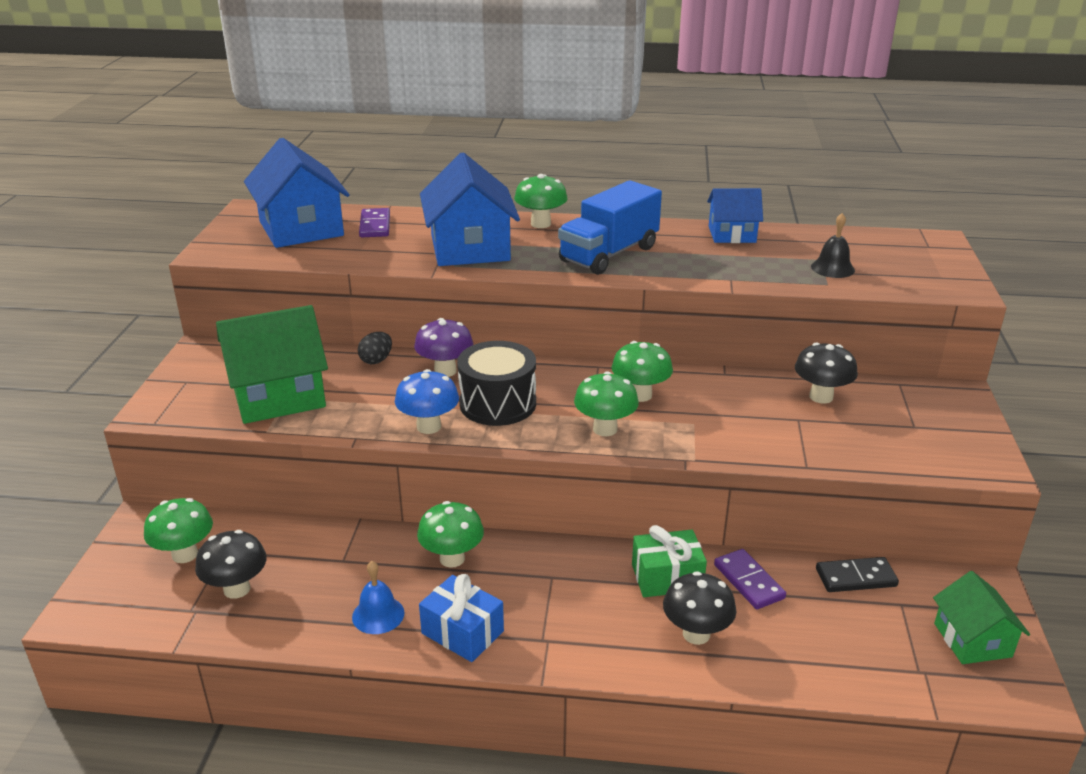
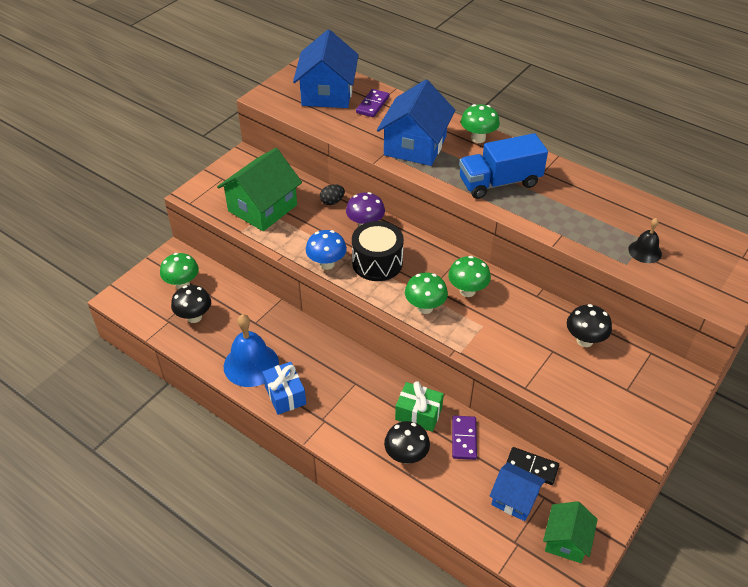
camera: 30 degrees right, 15 degrees up
(278, 395) = (262, 208): green house -> green house turned 60 degrees counterclockwise
(378, 615) = (251, 364): blue bell -> blue bell, size x1.81
(452, 558) = (311, 347): green mushroom -> none
(732, 234) = (602, 193): blue house -> blue house (514, 499)

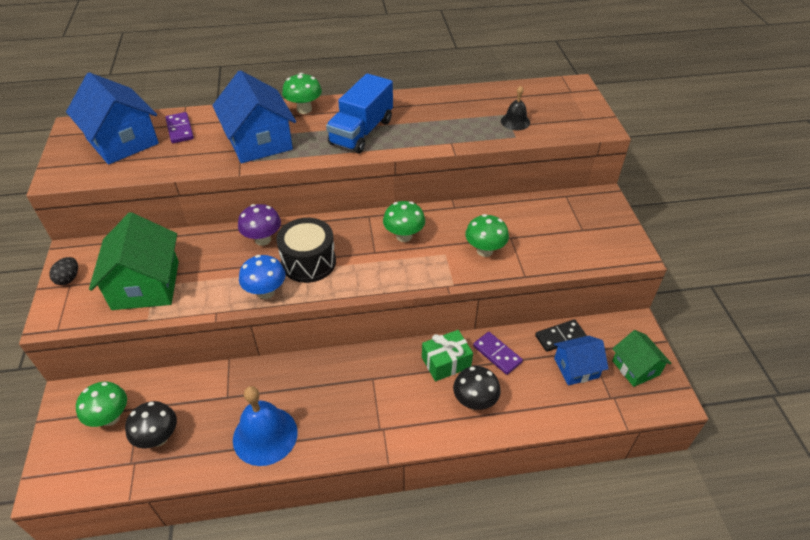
camera: 45 degrees left, 0 degrees up
(285, 395) = (326, 436): blue gift -> none
(332, 202) = (209, 239): black egg -> black egg (68, 278)
(425, 307) = (388, 270): green mushroom -> green mushroom (484, 250)
(584, 340) = (520, 216): black mushroom -> none

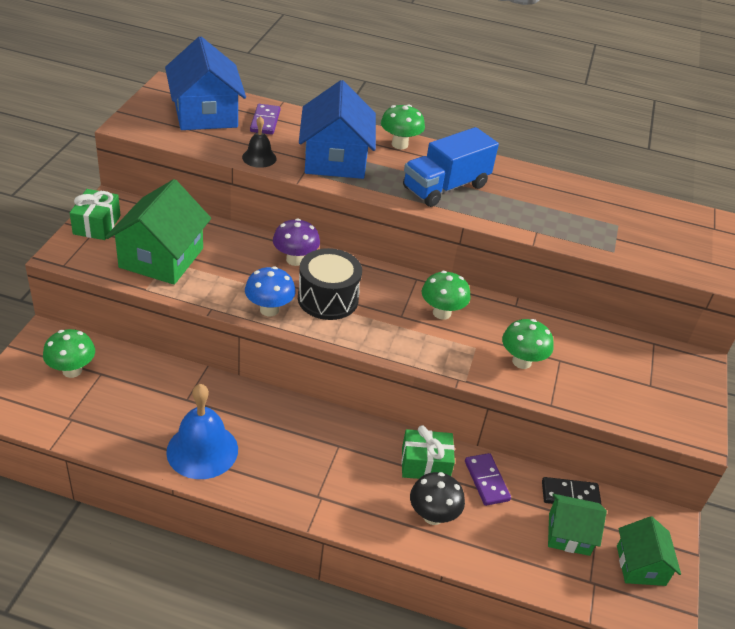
camera: 20 degrees right, 5 degrees down
(68, 278) = (97, 225): black egg -> green gift
(158, 438) = (104, 407): black mushroom -> none
(515, 121) = (624, 236): black bell -> black bell (259, 157)
(576, 368) = (569, 534): blue house -> green house

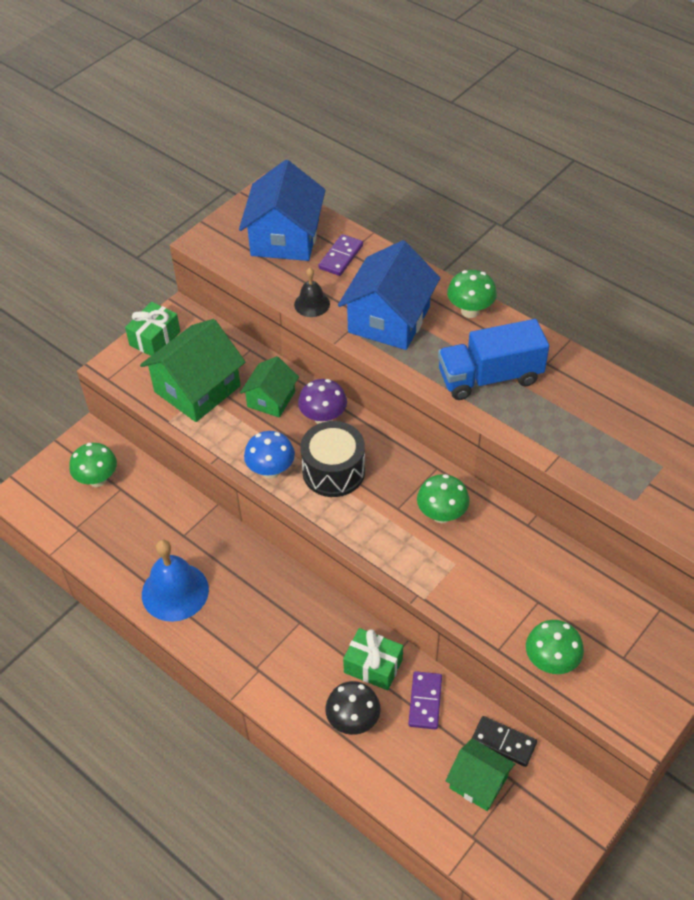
camera: 30 degrees right, 10 degrees up
(521, 361) = (495, 592): green mushroom -> green mushroom (551, 662)
(641, 565) = (534, 838): green house -> green house (271, 399)

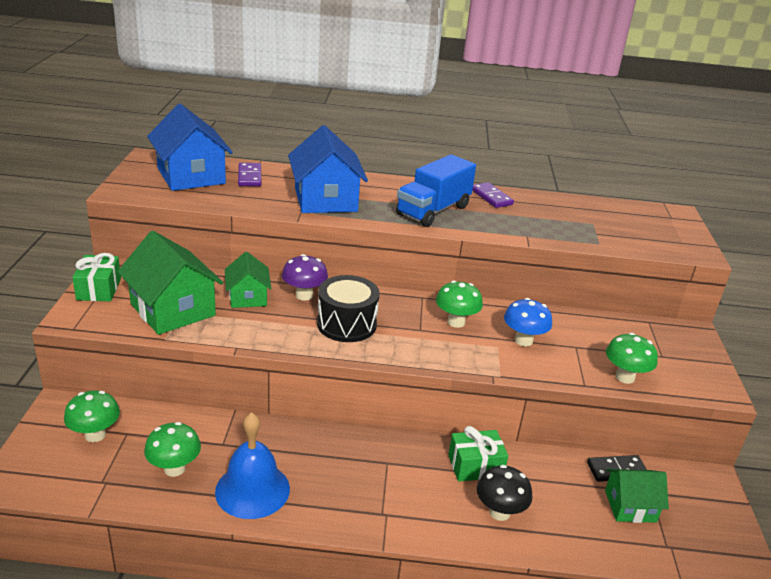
camera: 40 degrees left, 20 degrees down
(197, 389) = (173, 310): green house -> green house turned 45 degrees counterclockwise
(271, 470) = (293, 341): blue mushroom -> blue mushroom (523, 340)
(312, 304) = (254, 205): black bell -> none
(425, 701) = (537, 471): purple domino -> purple domino (491, 197)
(470, 311) = (379, 183): green mushroom -> green mushroom (174, 469)

